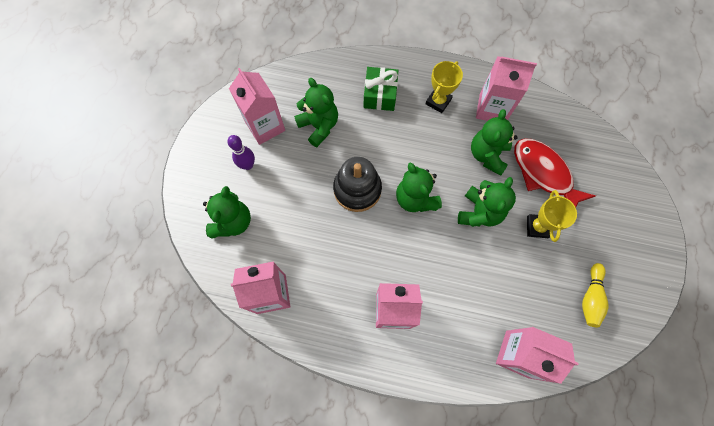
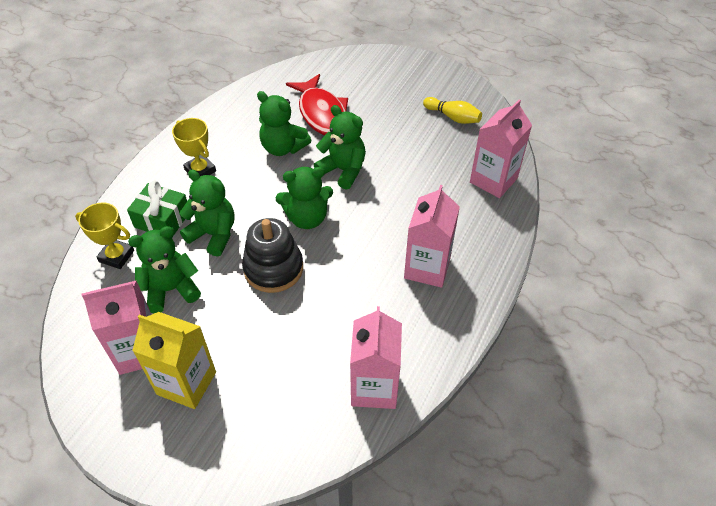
camera: 75 degrees left, 20 degrees down
(232, 222) = (261, 417): green teddy bear -> green teddy bear (213, 234)
(248, 165) = (186, 383): purple bowling pin -> yellow carton
(492, 108) = (232, 130): pink carton -> none
(537, 227) = (374, 132): yellow trophy -> yellow trophy (116, 256)
(544, 174) = (322, 113): red fish -> red fish turned 90 degrees counterclockwise

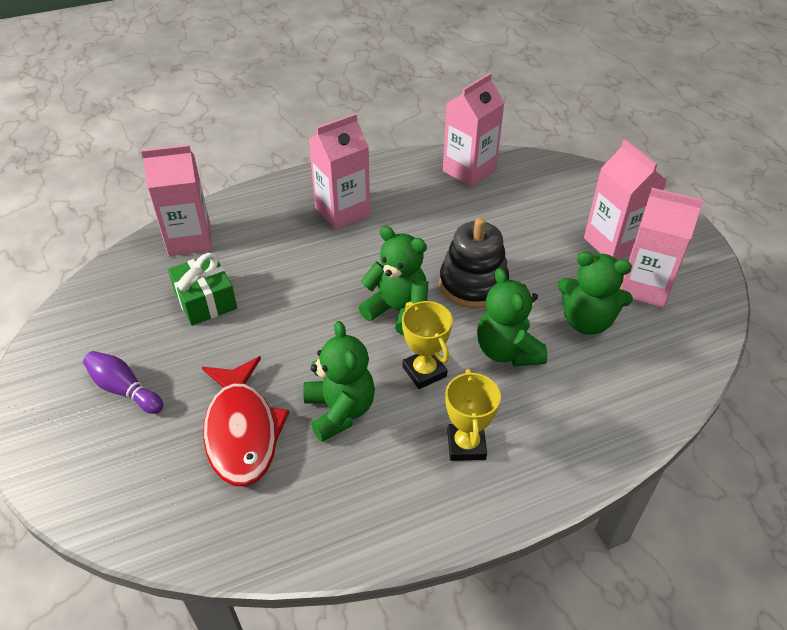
camera: 140 degrees left, 5 degrees down
(116, 256) = (630, 390): yellow trophy -> yellow trophy (424, 371)
(162, 219) = (554, 404): green gift -> green gift (205, 300)
(186, 383) = (613, 243): yellow carton -> pink carton
(322, 113) = (242, 431): red fish -> red fish turned 150 degrees clockwise
(343, 170) = (307, 337): green teddy bear -> none
(401, 96) = (124, 390): none -> purple bowling pin
(453, 117) = (119, 323): yellow bowling pin -> none

